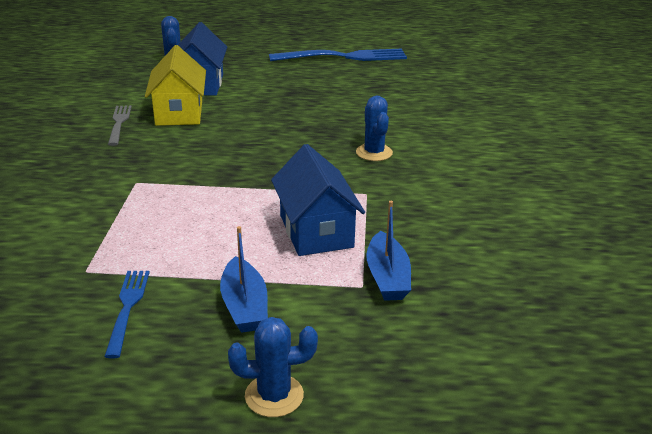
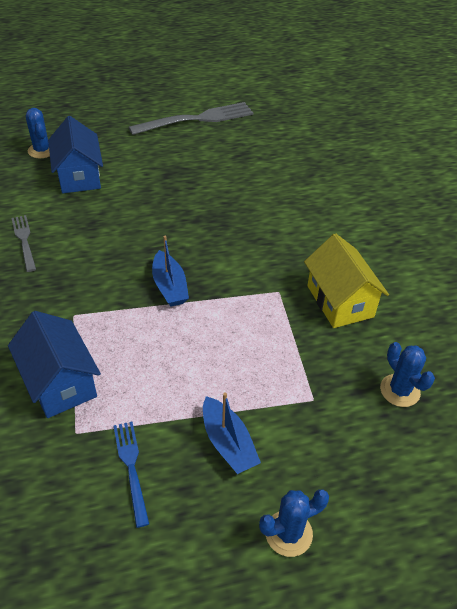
camera: 15 degrees left, 15 degrees up
(179, 112) = (75, 217): yellow house -> yellow house (340, 301)
(316, 231) = (254, 344): blue house -> blue house (60, 382)
(343, 57) = (196, 119): blue fork -> grey fork
(374, 153) = (267, 240): blue cactus -> blue cactus (400, 390)
(387, 277) = (329, 385): blue boat -> blue boat (170, 286)

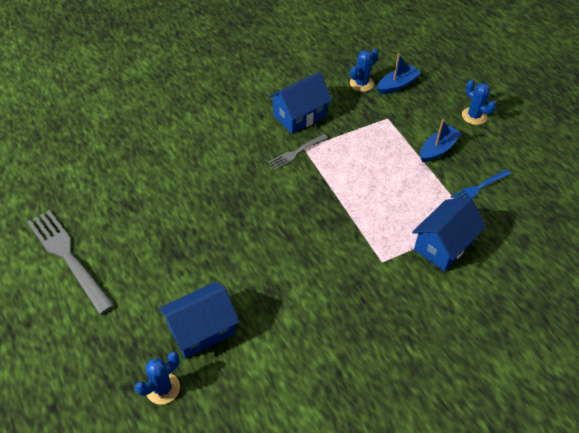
camera: 105 degrees left, 5 degrees up
(24, 241) = (315, 335): grey fork -> grey fork (296, 152)
(170, 286) = (326, 211): blue boat -> blue boat (397, 85)
(340, 301) = (299, 116): yellow house -> blue house

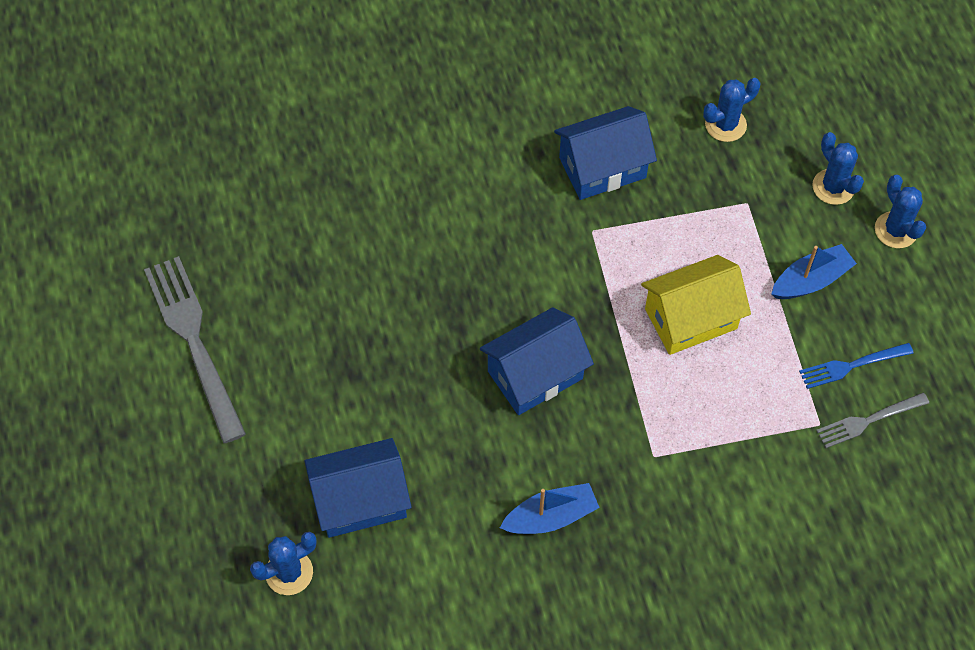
camera: 15 degrees right, 10 degrees up
(296, 152) = (578, 236): grey fork -> grey fork (868, 420)
(377, 182) = (691, 319): none -> yellow house
(397, 85) = (785, 140): blue boat -> blue boat (550, 517)
(431, 102) = (833, 187): none -> blue cactus
(443, 245) = (757, 451): blue house -> blue house (535, 375)

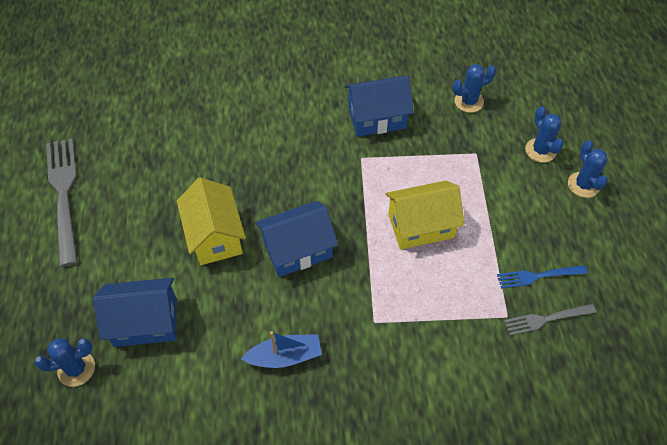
camera: 10 degrees right, 5 degrees down
(420, 371) = (215, 236): none -> yellow house
(810, 280) = (515, 211): blue boat -> none

